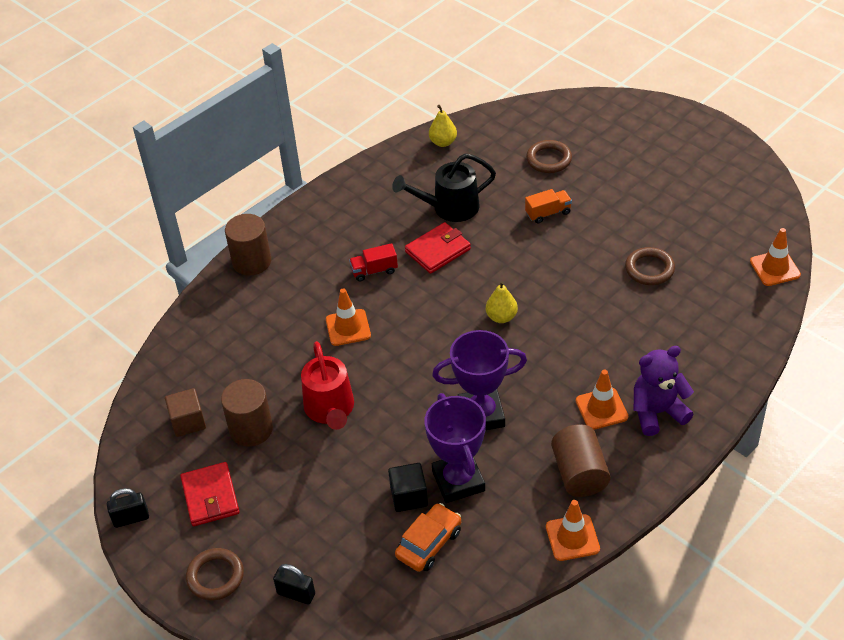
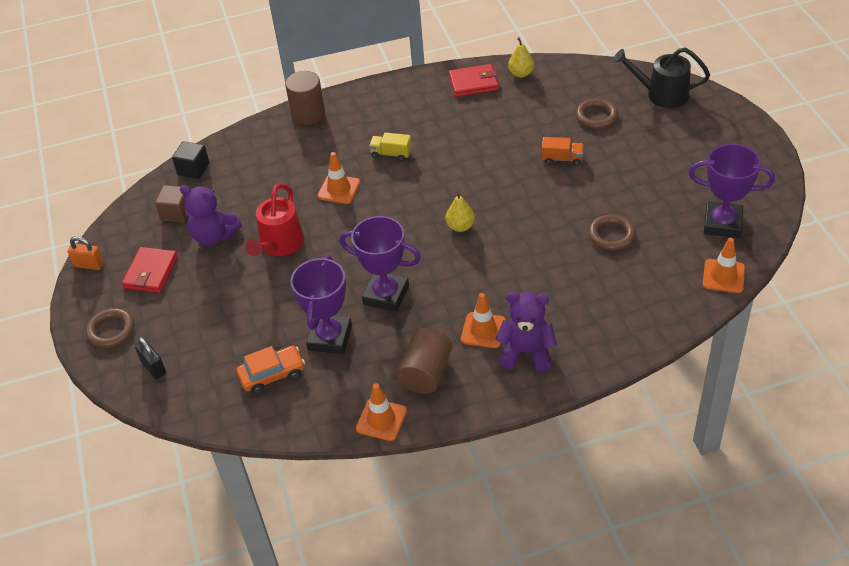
camera: 30 degrees right, 0 degrees up
(131, 518) = (89, 265): black padlock -> orange padlock
(251, 429) = (214, 236): brown cylinder -> purple teddy bear
(374, 271) = (391, 154): red truck -> yellow truck
(409, 496) = (285, 333): black cube -> black cube (193, 169)
(438, 250) = (451, 156): red wallet -> red wallet (473, 83)
(449, 208) = (486, 126): black watering can -> black watering can (661, 94)
(738, 220) = (722, 224): none -> purple trophy

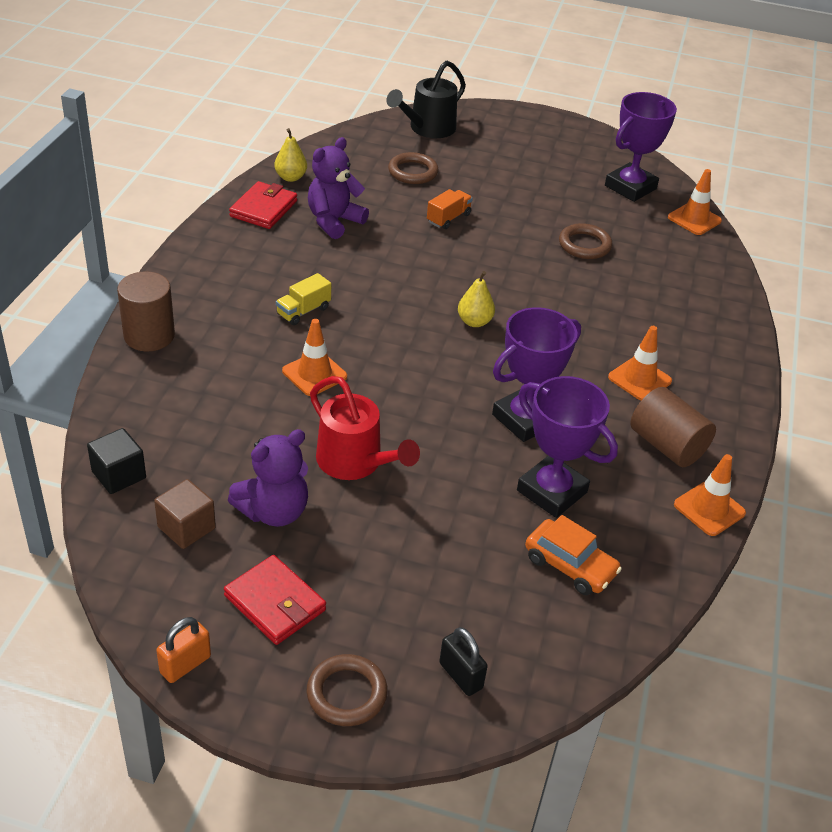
camera: 65 degrees left, 5 degrees down
(154, 368) = (461, 675): black padlock -> black padlock turned 60 degrees clockwise
(272, 375) = (570, 566): orange car -> orange car turned 120 degrees clockwise
(526, 352) = (693, 367): purple teddy bear -> purple teddy bear (334, 221)

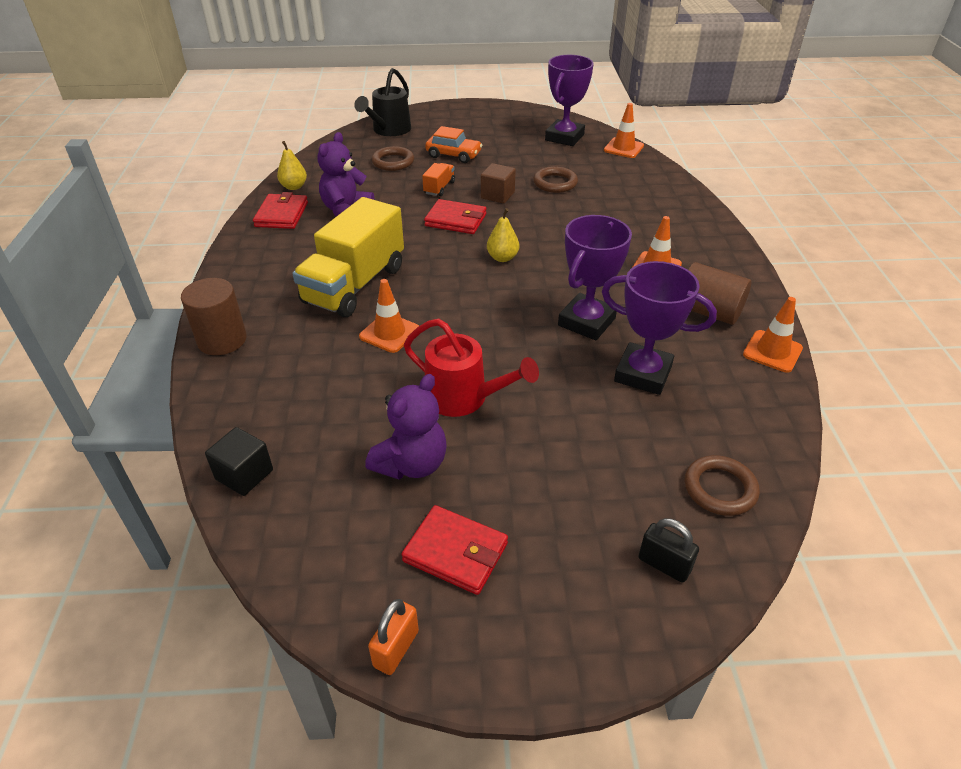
camera: 15 degrees left, 0 degrees up
(186, 528) = (334, 505): brown cube -> brown cube (497, 195)
(303, 311) = (354, 285): yellow truck -> yellow truck, size x2.39
(346, 693) = (570, 621): brown ring -> brown ring (720, 489)
(446, 263) = (456, 220): none -> red wallet
(570, 566) = (695, 432): orange car -> orange car (453, 155)

